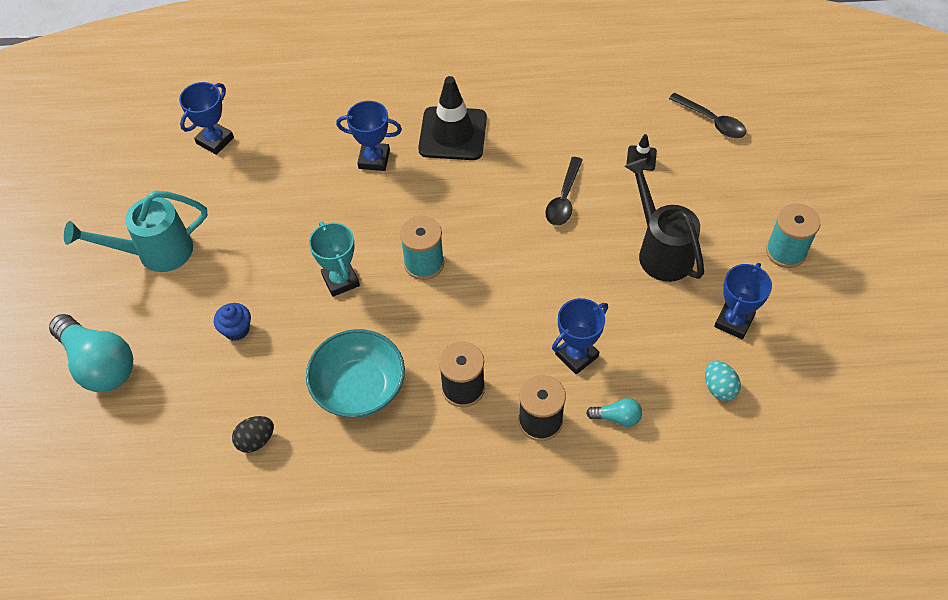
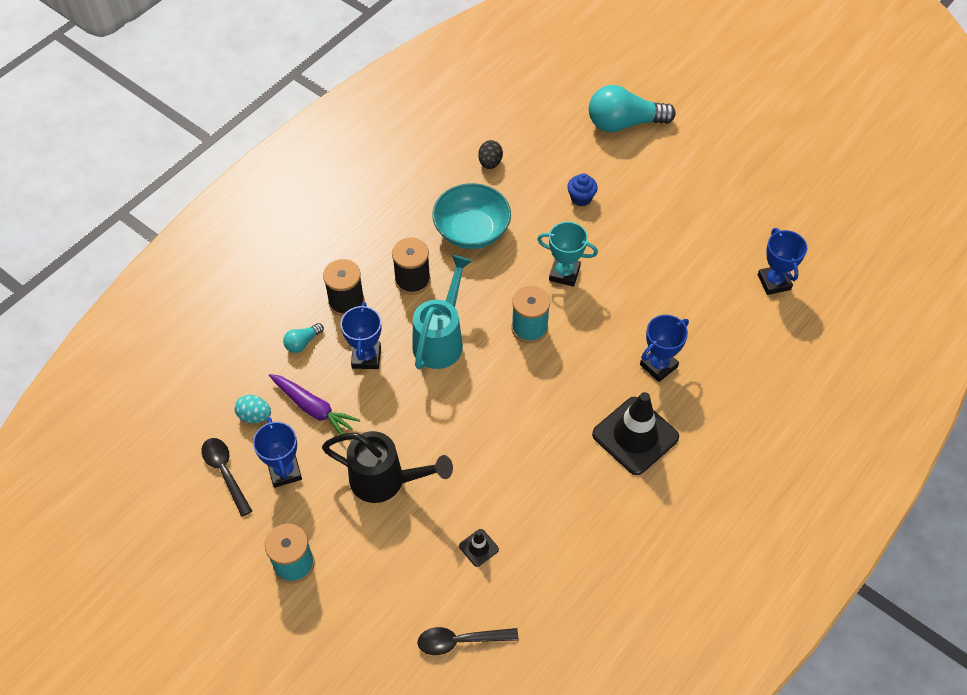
camera: 130 degrees right, 0 degrees up
(155, 252) = (691, 193): turquoise watering can -> turquoise watering can (441, 339)
(564, 199) = (496, 458): black spoon -> black spoon (225, 473)
(663, 351) = (313, 408): none -> purple carrot

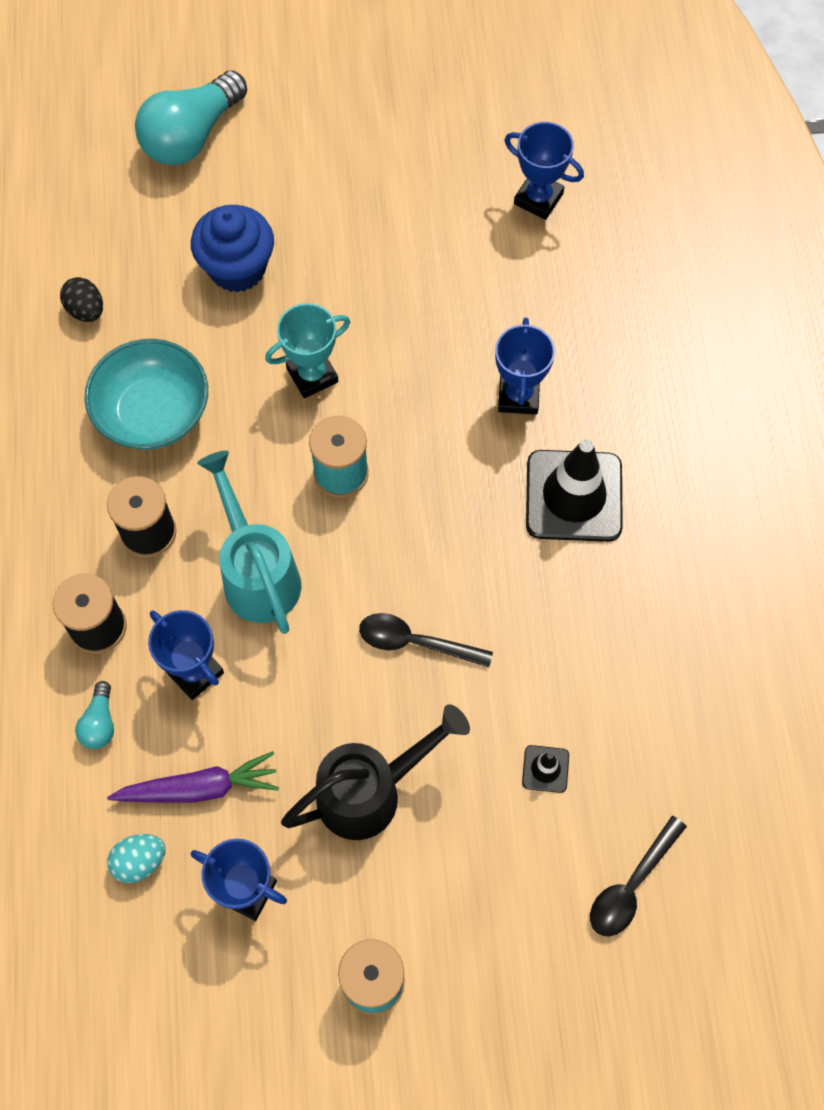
camera: 45 degrees left, 10 degrees up
(225, 473) = (180, 959): black spoon -> black spoon (415, 642)
(581, 198) = (237, 268): blue cupcake -> blue cupcake, size x1.79

